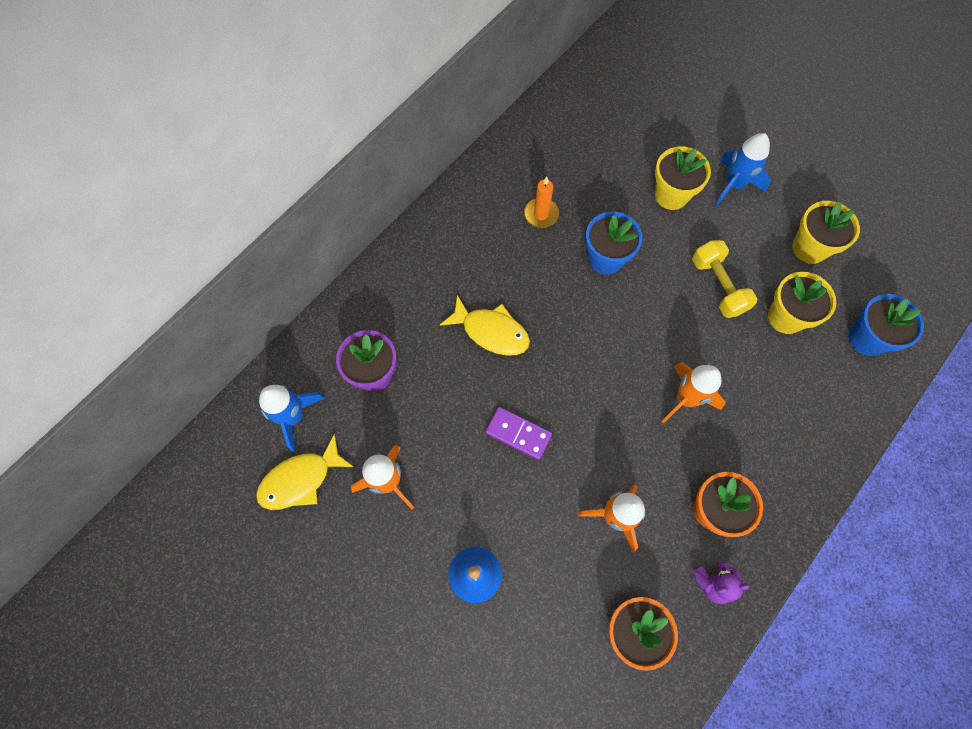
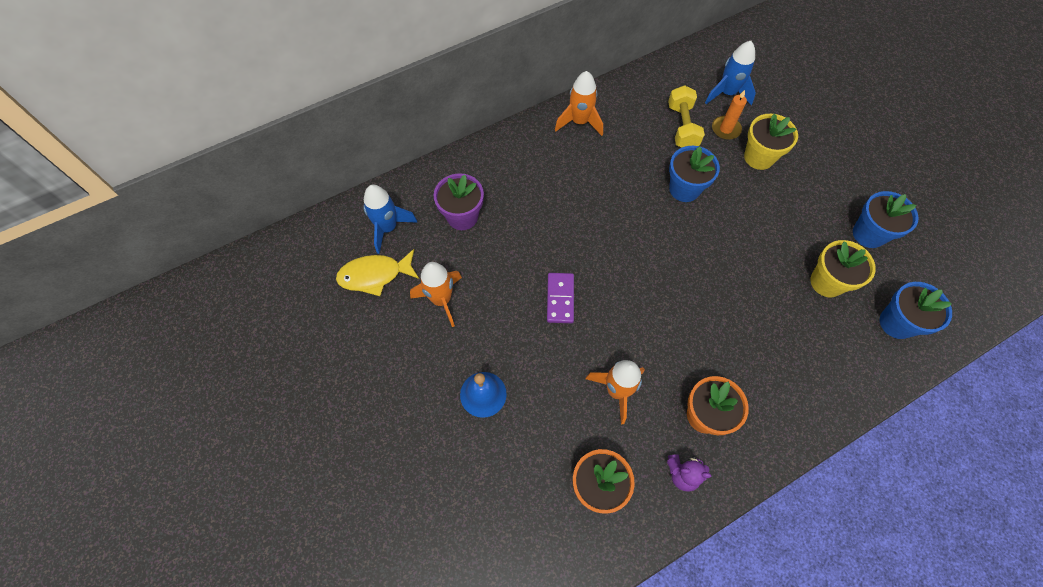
camera: 20 degrees right, 5 degrees down
(491, 331) = (568, 215): yellow fish -> none
(518, 434) = (560, 299): purple domino -> purple domino turned 45 degrees clockwise
(541, 214) = (642, 140): orange candle -> orange candle (725, 129)
(686, 398) = (713, 318): orange rocket -> orange rocket (579, 122)
(718, 286) = (774, 239): yellow dumbbell -> yellow dumbbell (682, 126)
(734, 185) = (817, 165): blue rocket -> blue rocket (727, 93)
(809, 248) = (868, 234): yellow flower pot -> blue flower pot

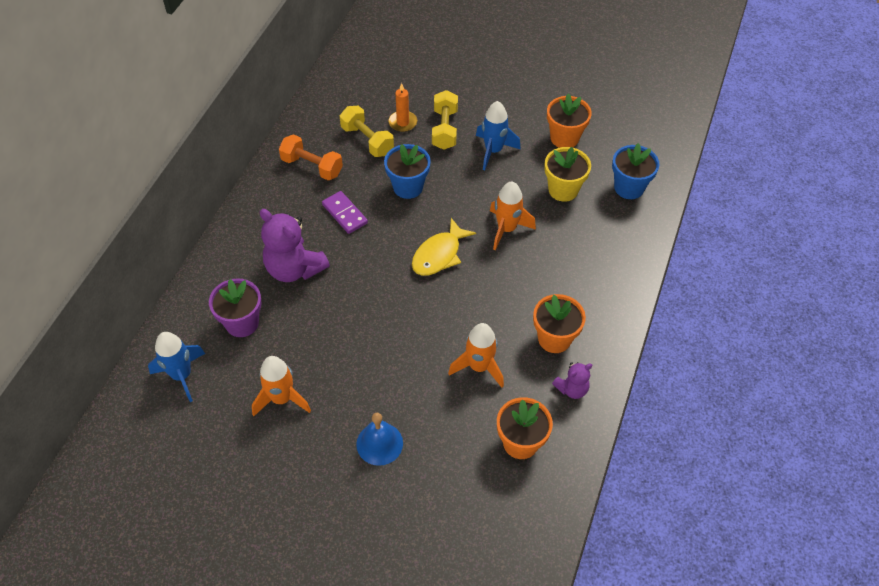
camera: 40 degrees left, 10 degrees down
(375, 275) = (204, 420): yellow fish -> yellow fish (439, 254)
(536, 199) = (294, 268): none -> purple teddy bear
(560, 299) = (380, 331): purple domino -> purple domino (344, 214)
(579, 122) = (279, 186): orange rocket -> orange rocket (506, 229)
(618, 121) = (312, 166): none -> orange dumbbell
(727, 93) = (381, 94): blue rocket -> blue rocket (493, 151)
(759, 157) = (444, 129): yellow flower pot -> yellow dumbbell
(868, 234) = (564, 138): blue flower pot -> orange flower pot

